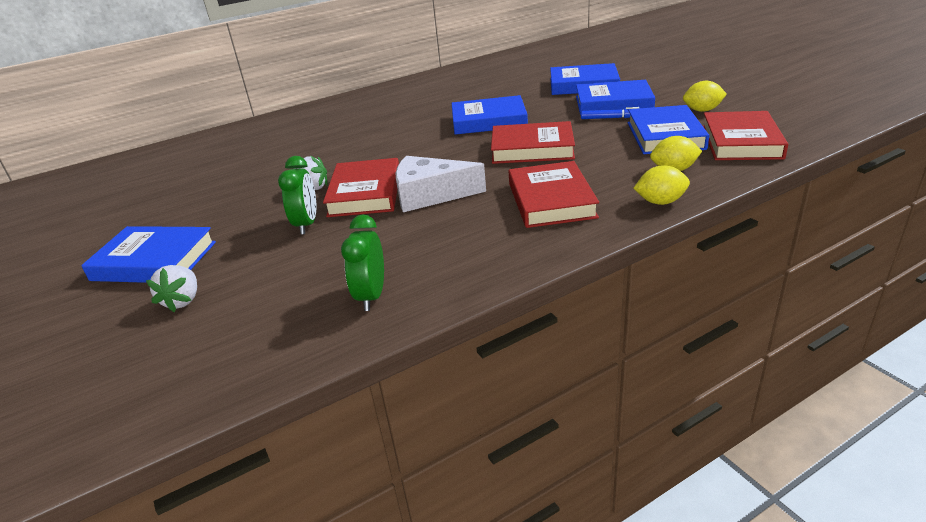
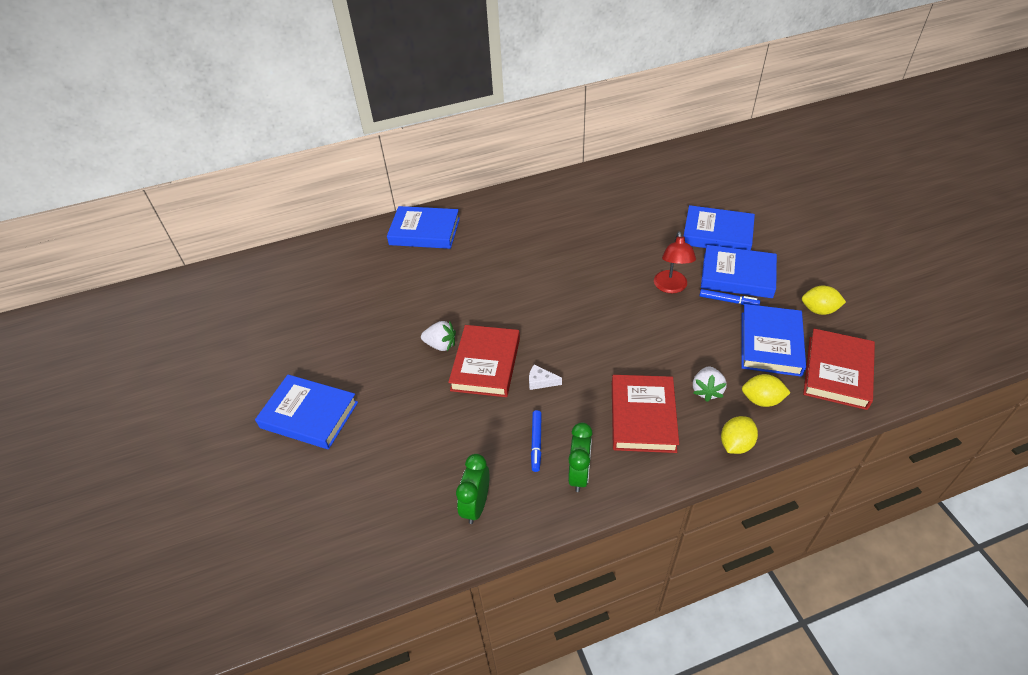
camera: 10 degrees right, 15 degrees up
(183, 301) = (332, 472): white strawberry -> white strawberry (706, 390)
(306, 224) = (433, 397): green clock -> green clock (579, 474)
(430, 195) = (541, 381): white cheese -> white cheese, size x0.43
(435, 237) = (536, 443): none -> blue marker
(489, 120) = (613, 275): blue book -> blue book (424, 231)
(532, 149) = (643, 333): red book -> none
(550, 119) = (671, 287): none -> red lamp
(660, 202) = (735, 444): yellow lemon -> yellow lemon turned 60 degrees counterclockwise

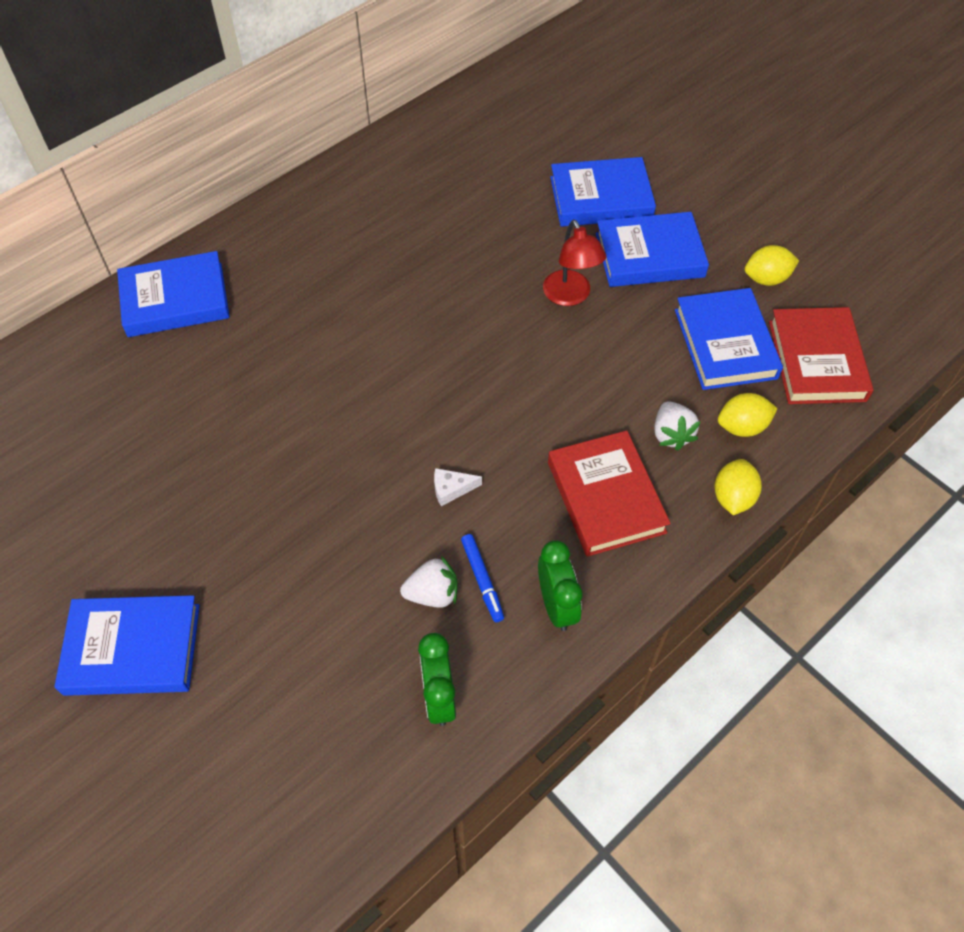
camera: 25 degrees left, 10 degrees up
(441, 345) = (284, 477): white strawberry -> white strawberry (432, 594)
(485, 364) = (363, 487): red book -> none
(728, 301) = (651, 296): blue marker -> none

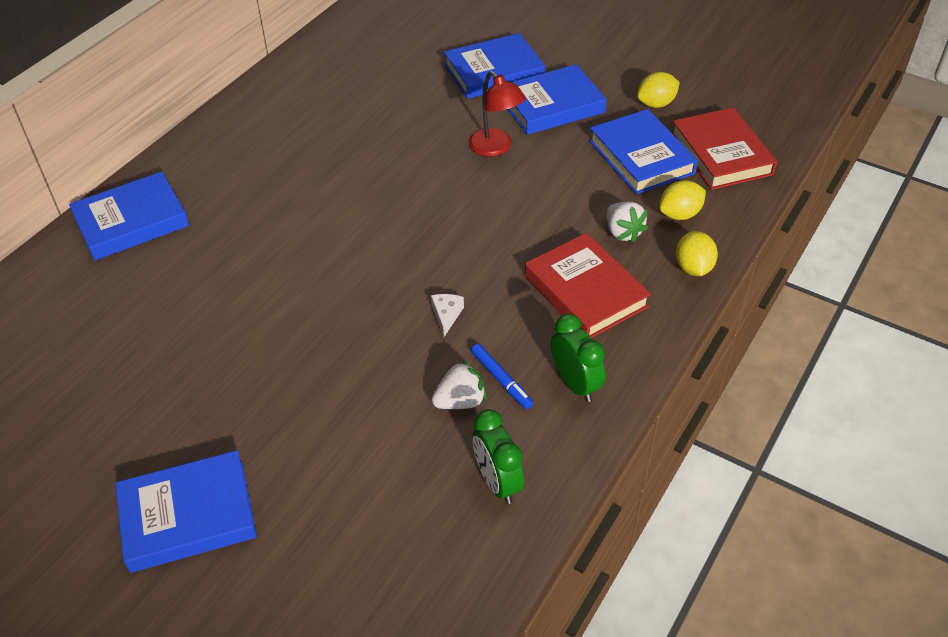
camera: 15 degrees left, 10 degrees down
(451, 489) = (446, 315): white cheese -> white cheese turned 120 degrees clockwise

